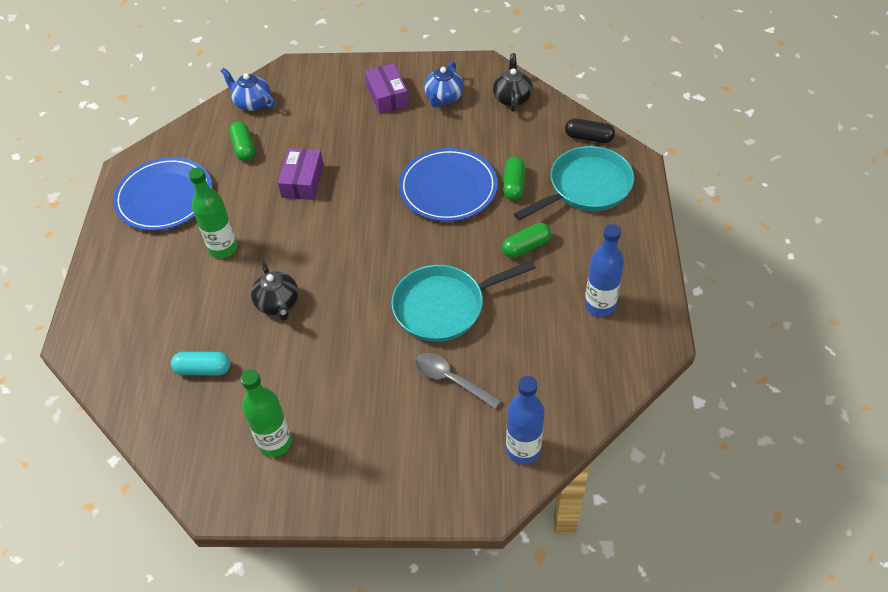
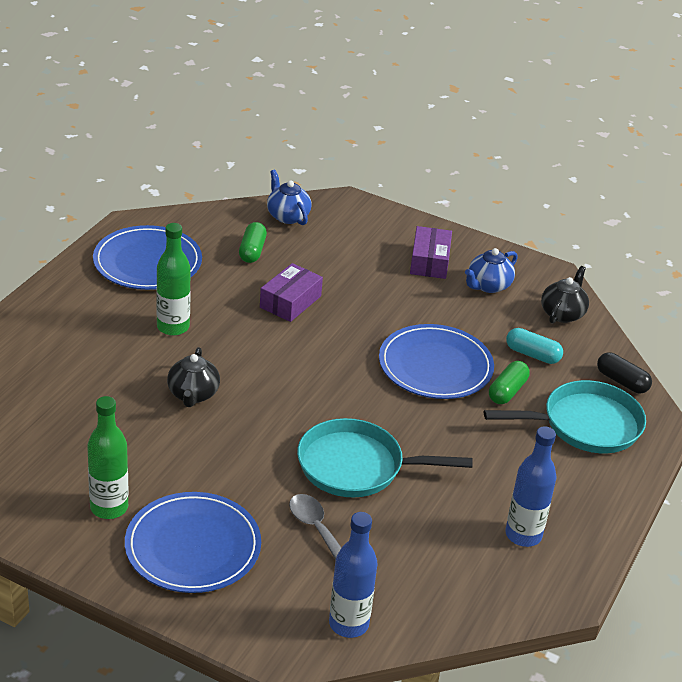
camera: 20 degrees right, 15 degrees down
(203, 369) = (84, 418): turquoise capsule -> turquoise capsule (532, 354)
(364, 444) = (193, 546): none -> blue plate
(526, 247) = (481, 451): green capsule -> none

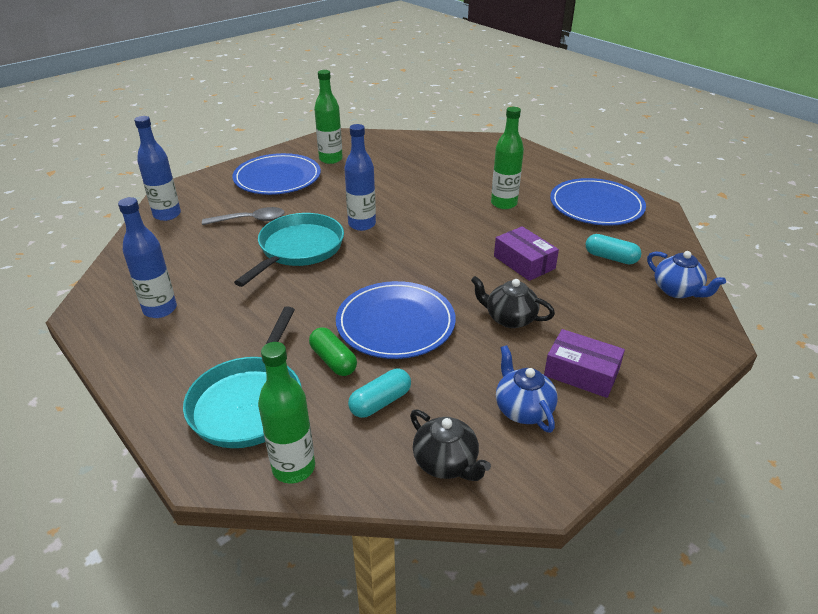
camera: 115 degrees right, 0 degrees up
(193, 394) = (419, 199): black teapot -> black teapot (509, 318)
(252, 251) = (610, 258): green capsule -> turquoise capsule
(277, 429) = (362, 224): none -> blue bottle
(287, 216) = (677, 290): blue teapot -> blue teapot turned 60 degrees clockwise
(622, 381) = (293, 468): black capsule -> green bottle

